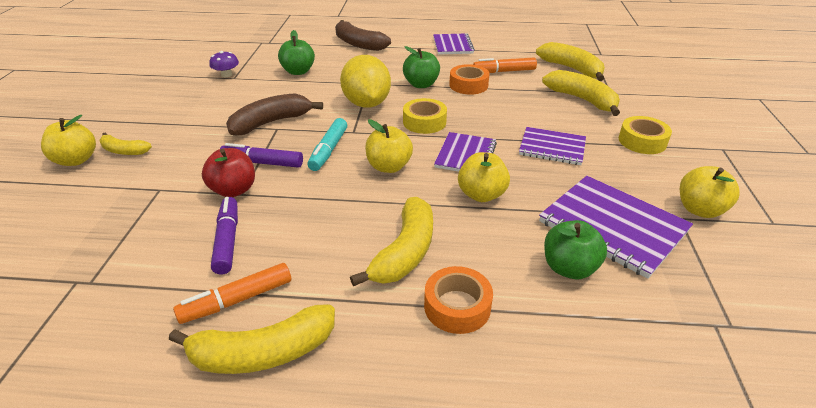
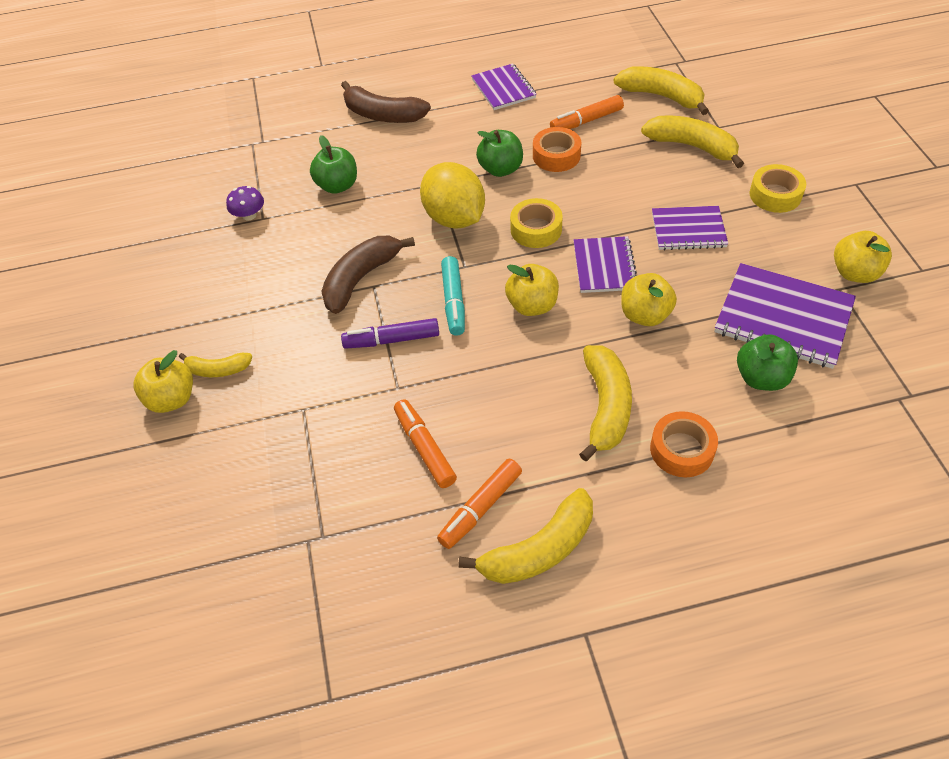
camera: 15 degrees left, 15 degrees up
(227, 240) = (424, 448): purple marker -> orange marker
(233, 190) = (386, 385): red apple -> none

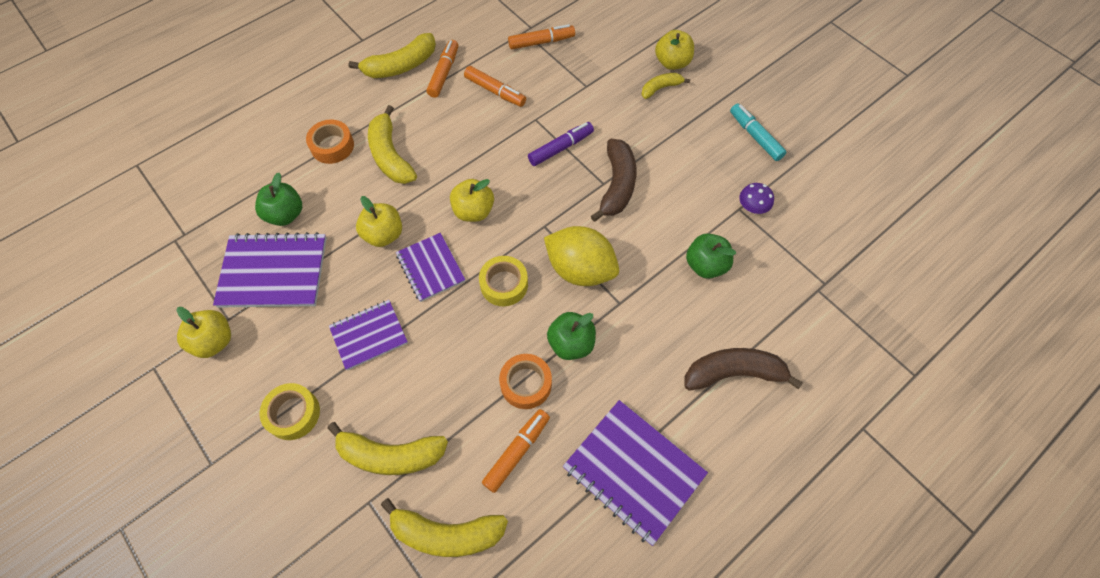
camera: 150 degrees right, 10 degrees up
(311, 505) = (541, 42): none -> orange marker
(453, 301) = (535, 193): turquoise marker -> turquoise marker (755, 136)
(503, 89) = (633, 471): purple notebook -> purple notebook, size x1.59
(539, 549) = (401, 66): yellow banana -> yellow banana turned 150 degrees counterclockwise

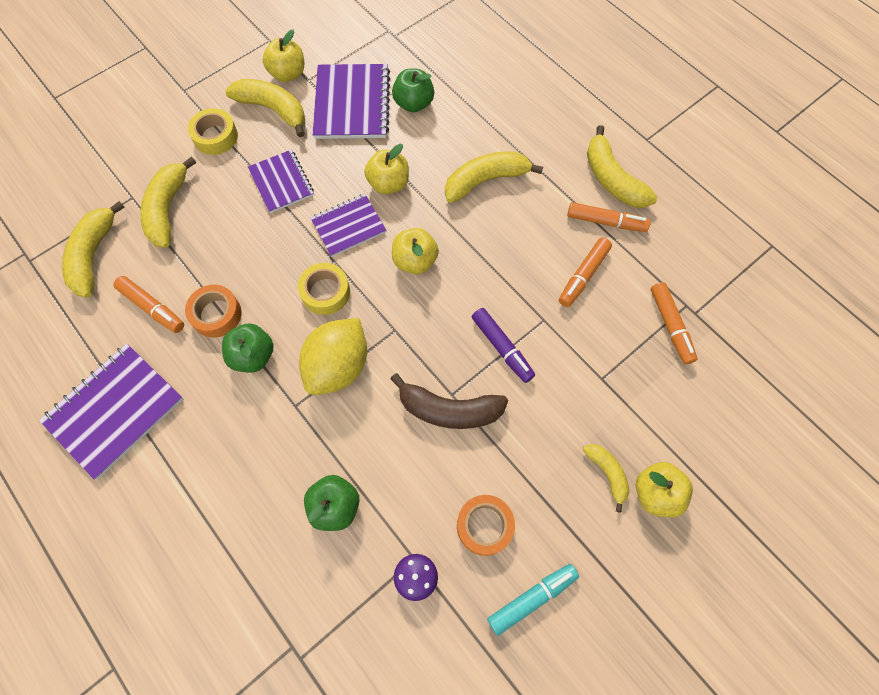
camera: 90 degrees right, 5 degrees up
(265, 353) = (273, 109): none -> yellow banana
(332, 146) = (496, 130): orange tape -> orange tape (484, 526)
(733, 373) = (199, 523): brown banana -> none

